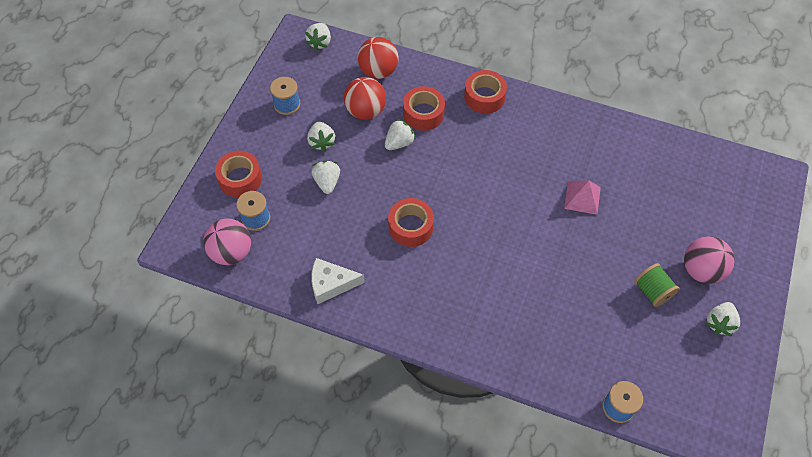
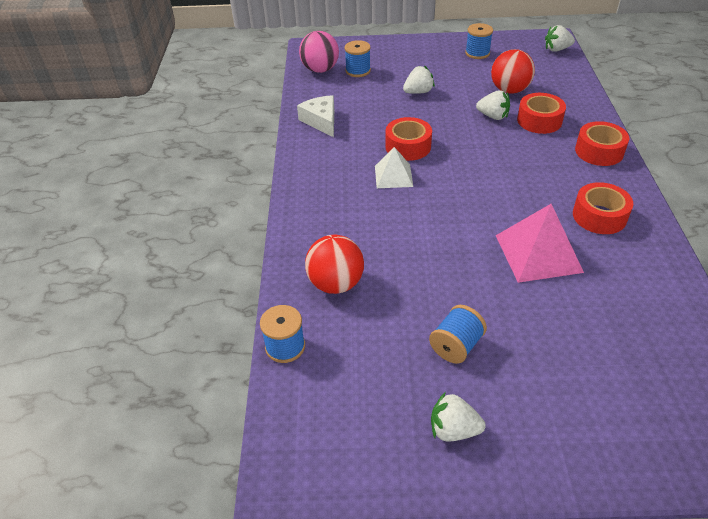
camera: 70 degrees right, 15 degrees down
(240, 179) = (388, 54): red tape -> red tape (599, 216)
(321, 142) = (456, 78): white strawberry -> none
(378, 71) = (560, 85): red ball -> red ball (336, 283)
(447, 255) = (393, 176): none -> white pyramid
(582, 197) = (538, 253): pink pyramid -> pink pyramid, size x1.62
(652, 291) = (456, 346): green spool -> blue spool
(701, 270) = (522, 392): pink ball -> none

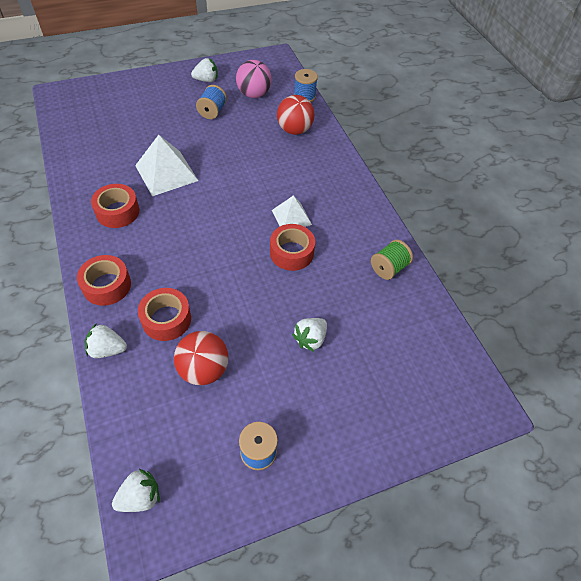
camera: 155 degrees right, 10 degrees up
(320, 70) = (444, 356): pink ball -> pink ball (254, 94)
(321, 121) = (388, 268): white cheese -> green spool
(358, 71) = (398, 365): blue spool -> none
(493, 116) = (217, 315): white strawberry -> white strawberry (107, 349)
(538, 253) = (166, 172): pink pyramid -> white pyramid

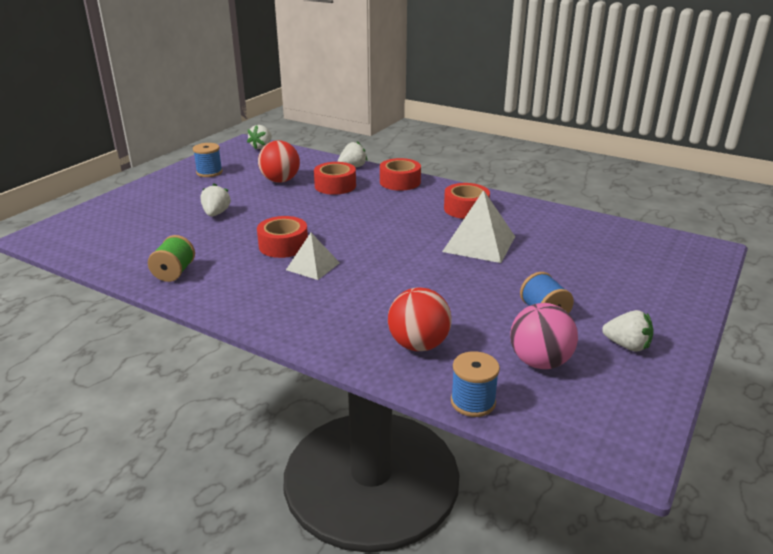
camera: 145 degrees right, 25 degrees down
(206, 80) = (627, 345): white strawberry -> white strawberry turned 105 degrees counterclockwise

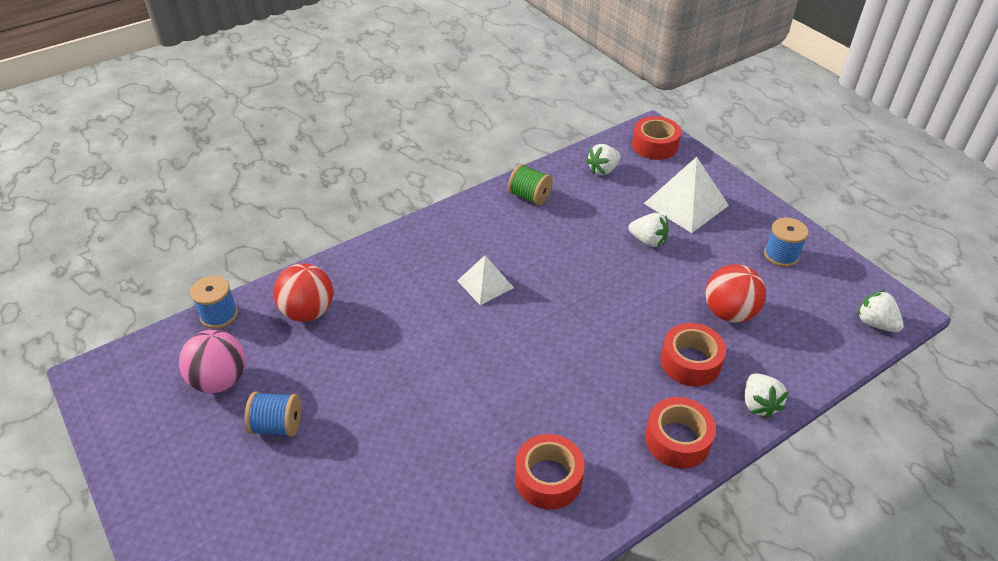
camera: 115 degrees right, 15 degrees up
(283, 245) = (542, 274): red tape -> red tape (655, 145)
(479, 244) = (445, 443): white pyramid -> white pyramid (686, 204)
(627, 345) = (180, 461): white strawberry -> white strawberry (603, 170)

